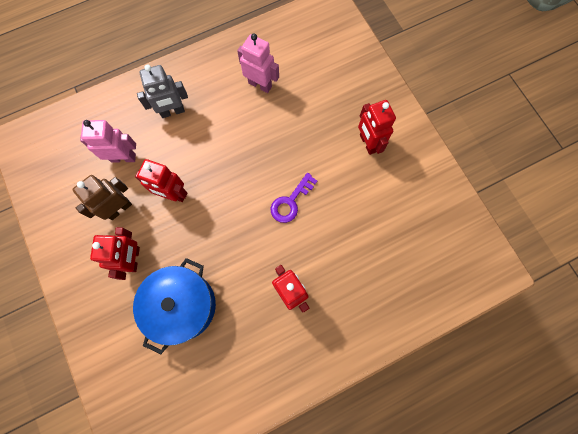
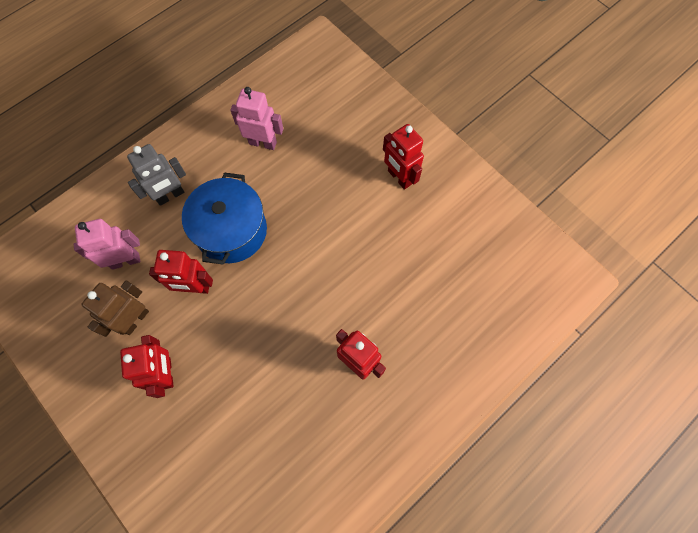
camera: 15 degrees left, 5 degrees down
(182, 305) = (238, 411): blue pot -> blue pot (231, 230)
(291, 202) = (331, 262): purple key -> none

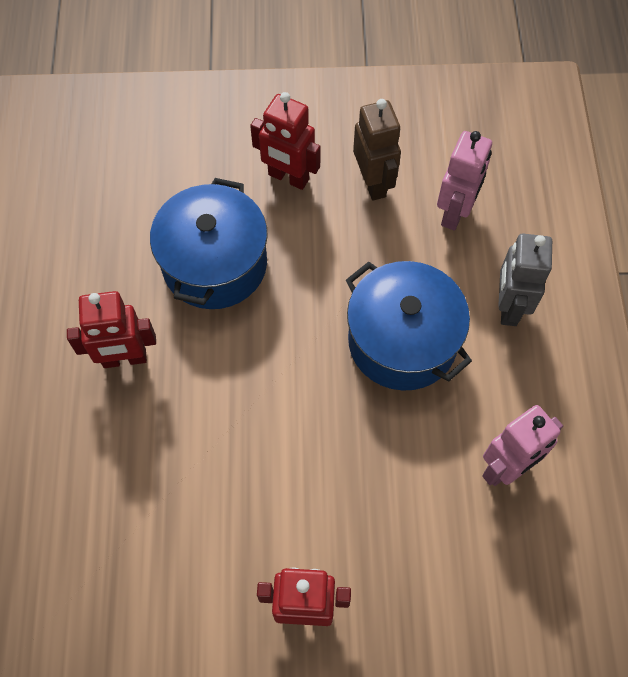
camera: 130 degrees right, 5 degrees down
(194, 288) = (361, 258): red robot -> none
(261, 365) = (215, 264): none -> blue pot

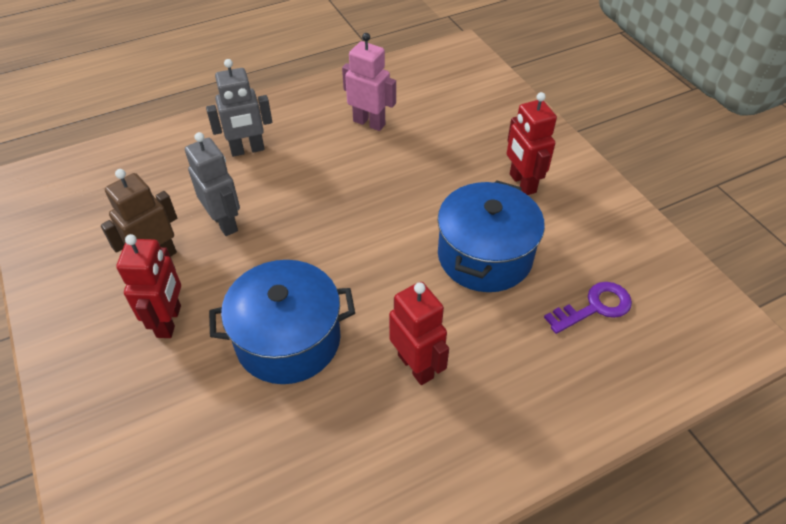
camera: 115 degrees left, 15 degrees down
(86, 572) = (594, 307): none -> purple key
(395, 252) = (225, 222): none -> grey robot
(402, 341) = (304, 195): blue pot -> blue pot (484, 256)
(455, 213) = (172, 199): pink robot -> none

